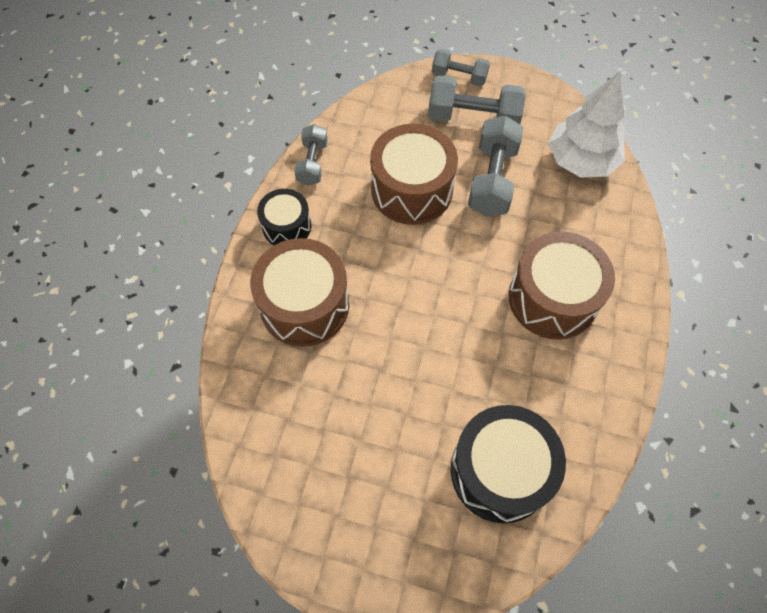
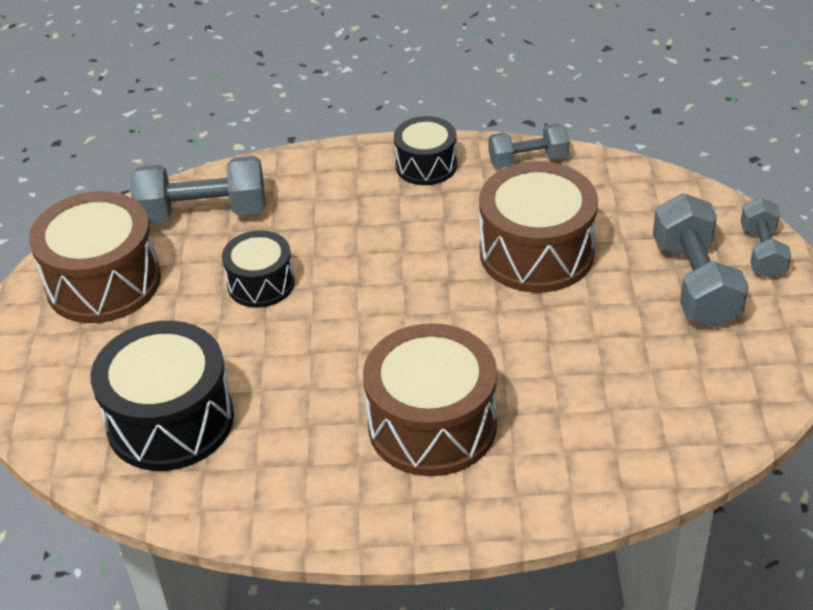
camera: 75 degrees right, 20 degrees down
(304, 305) = (328, 207): brown drum -> brown drum (103, 282)
(373, 373) = (261, 283): none -> black drum
(492, 179) = (597, 325): grey dumbbell -> grey dumbbell (203, 213)
(581, 161) = (690, 413): white tree -> none

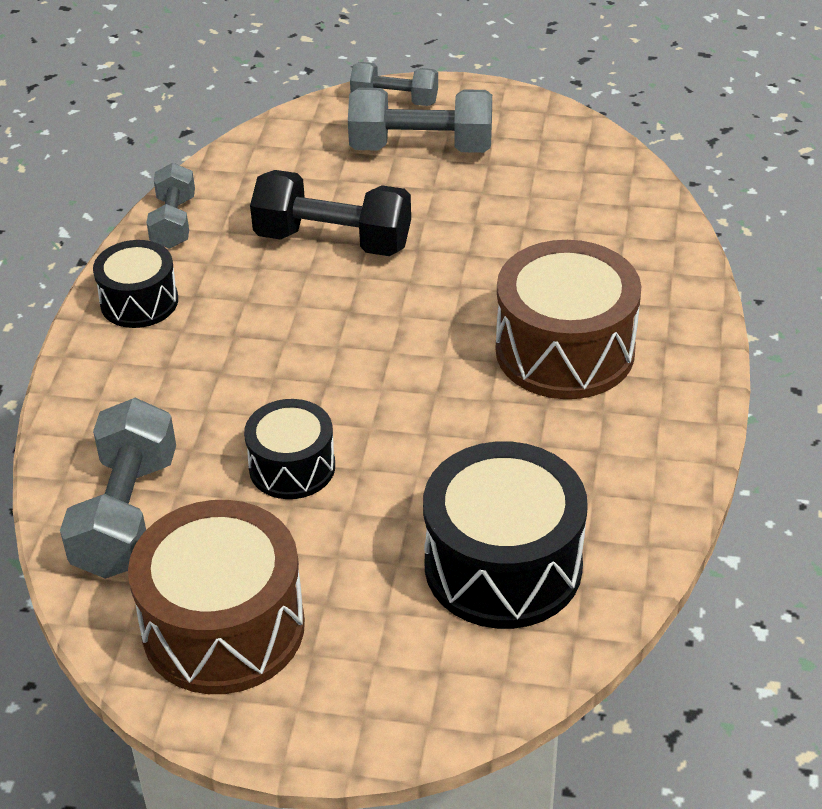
camera: 80 degrees left, 0 degrees up
(536, 252) = (333, 240): brown drum -> black dumbbell

